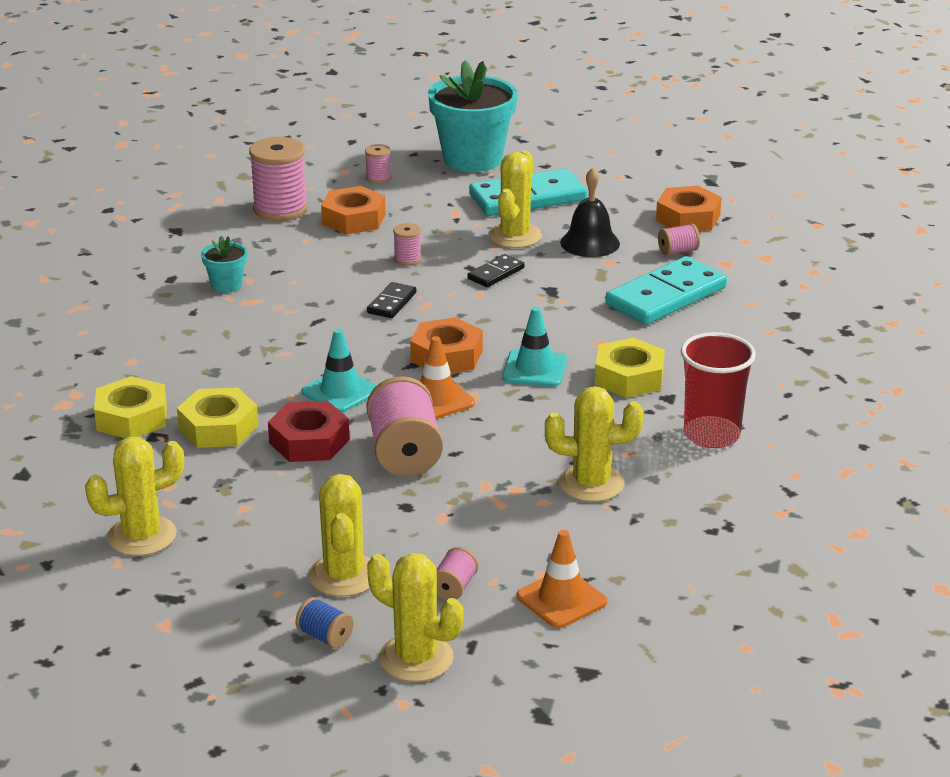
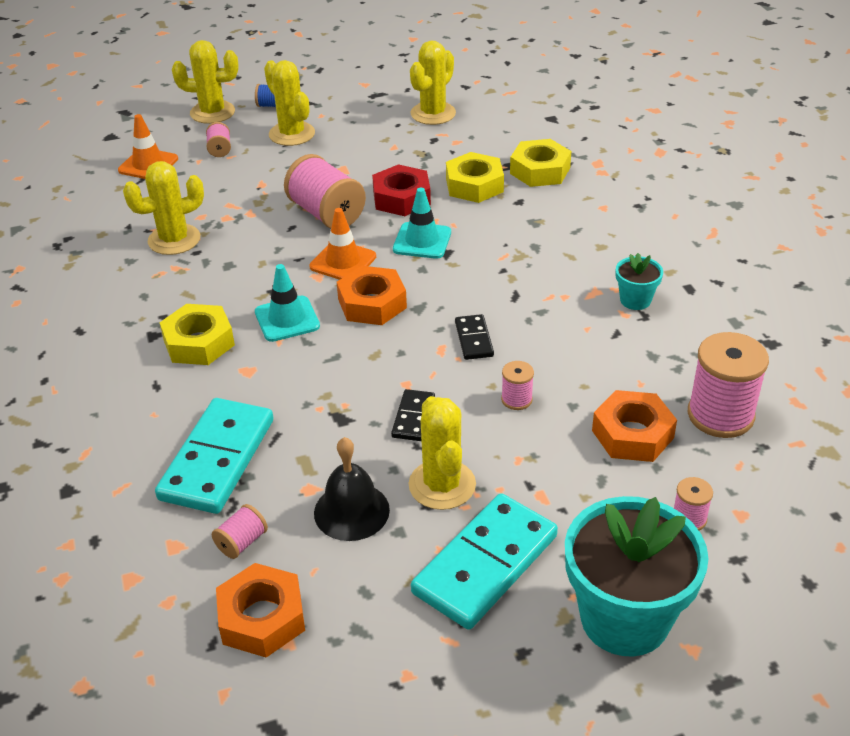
camera: 150 degrees right, 10 degrees up
(711, 435) = (98, 313): red cup -> none

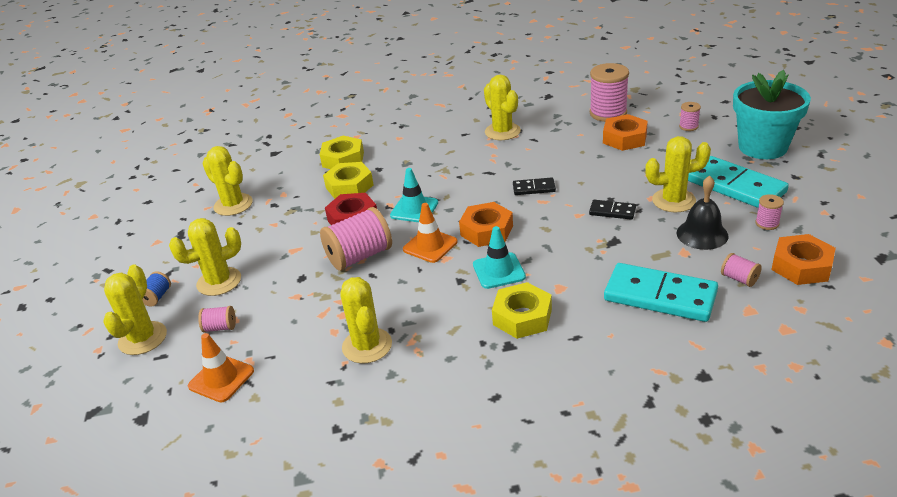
camera: 80 degrees left, 5 degrees down
(516, 399) = (594, 174): pink spool -> pink spool (767, 223)
(635, 300) = (502, 131): turquoise flower pot -> yellow cactus

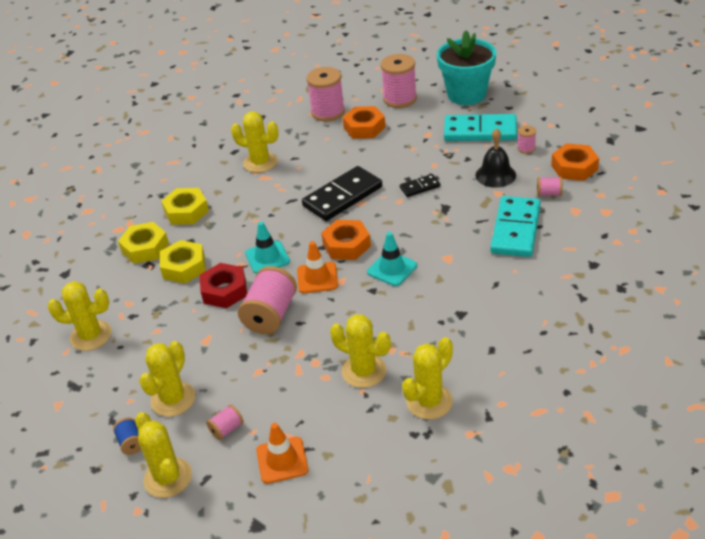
camera: 40 degrees left, 5 degrees up
(522, 317) = (446, 290): yellow nut -> yellow nut (186, 211)
(534, 188) = (342, 196): black domino -> black domino, size x2.05
(660, 296) = (516, 229): turquoise domino -> turquoise domino turned 60 degrees counterclockwise
(673, 200) = (452, 160): yellow cactus -> yellow cactus (429, 401)
(688, 126) = (400, 99): pink spool -> pink spool, size x2.07

